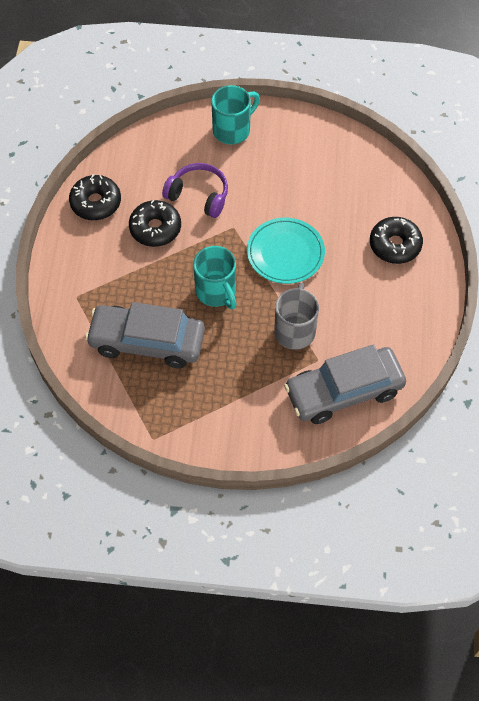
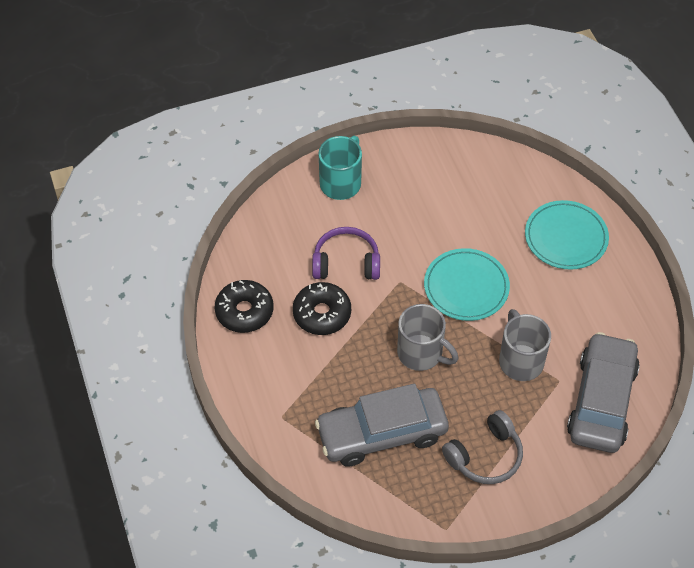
camera: 25 degrees left, 5 degrees down
(216, 292) = (421, 353): turquoise mug -> grey mug
(219, 395) = (485, 456): none -> grey headphones
(344, 391) = (601, 401): grey car -> grey car turned 150 degrees clockwise
(395, 245) = (566, 238): black donut -> turquoise plate

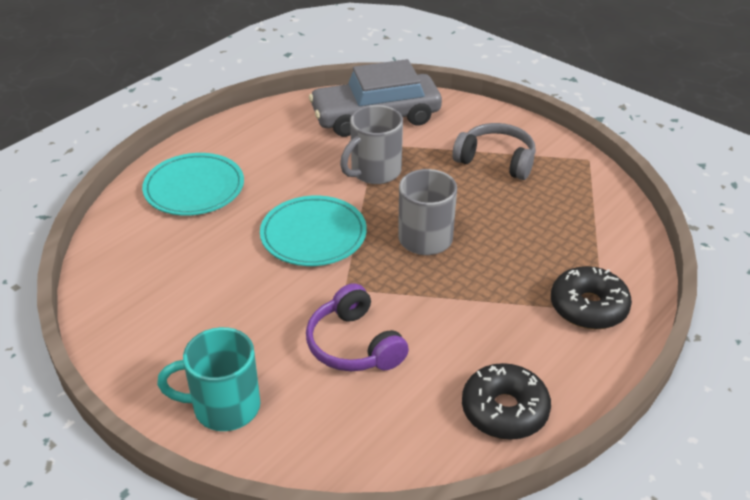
camera: 120 degrees left, 15 degrees down
(322, 314) = (444, 335): black donut -> black donut (588, 307)
(382, 433) = (541, 230): grey car -> none

